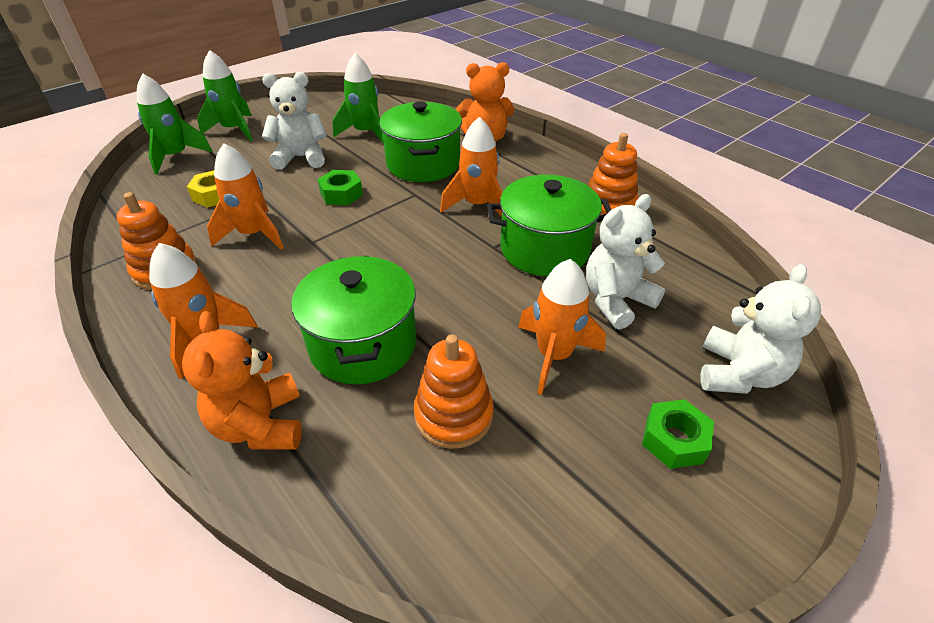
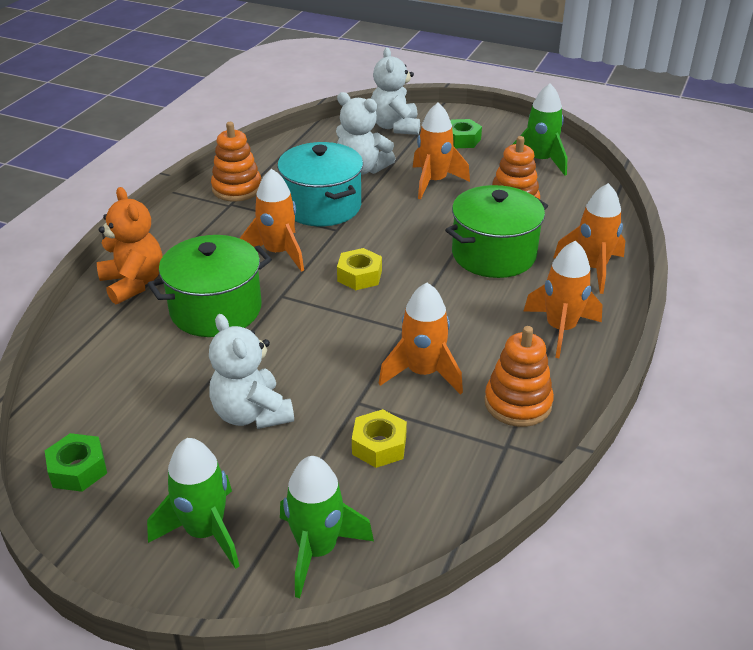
camera: 115 degrees left, 5 degrees down
(260, 425) = (592, 268): orange teddy bear -> orange rocket
(341, 194) = (312, 344): green nut -> green nut (78, 469)
(366, 133) = (157, 384): green rocket -> green rocket (539, 161)
(406, 239) = (359, 276): none -> yellow nut
(544, 249) = (322, 206): green pot -> turquoise pot
(738, 373) = (395, 127): white teddy bear -> white teddy bear turned 90 degrees counterclockwise

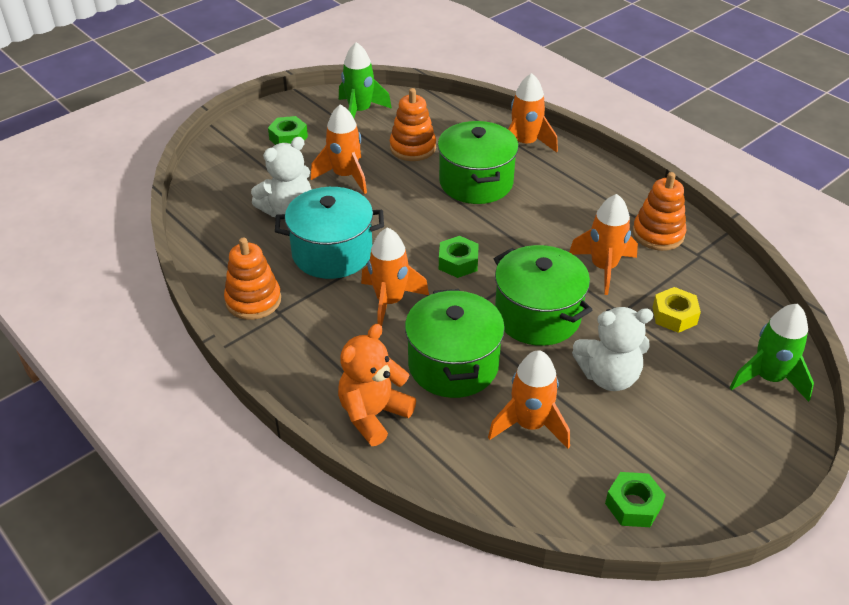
camera: 65 degrees left, 5 degrees up
(133, 283) = (373, 414): orange teddy bear -> orange teddy bear turned 45 degrees counterclockwise
(205, 532) = (732, 436): green rocket -> none
(314, 344) = (537, 316): none -> green pot
(359, 276) = (458, 262): yellow nut -> green nut
(395, 127) = (228, 167): white teddy bear -> none
(560, 329) = (587, 185): orange rocket -> orange rocket (529, 425)

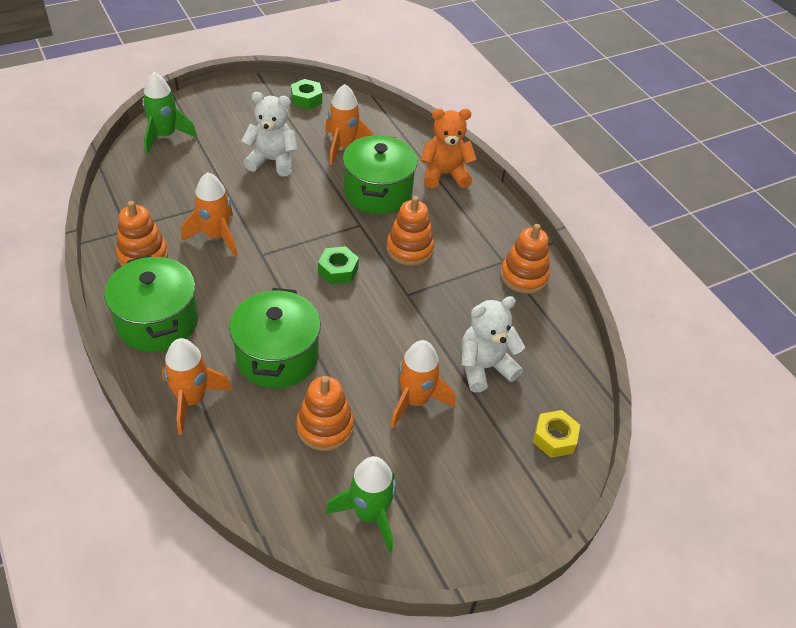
camera: 170 degrees left, 5 degrees up
(288, 138) = (471, 484): green nut -> none
(332, 253) = (448, 306): turquoise pot -> none
(373, 414) = (444, 175): orange teddy bear -> orange teddy bear turned 150 degrees counterclockwise
(389, 301) = (409, 249): orange rocket -> orange stacking toy
(537, 316) = (296, 211): green pot -> green pot (157, 322)
(674, 315) = (191, 187): yellow nut -> yellow nut (554, 438)

